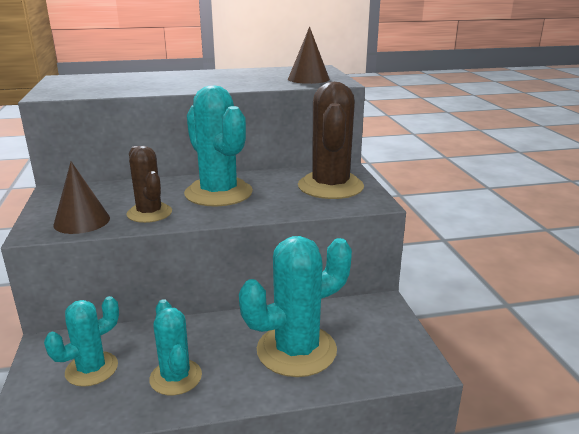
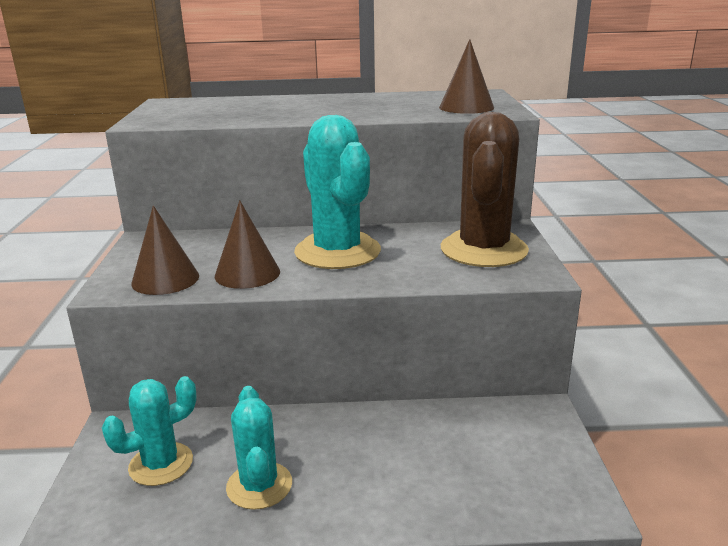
camera: 10 degrees right, 0 degrees up
(149, 213) = (247, 273): brown cactus -> brown cone
(296, 350) = (418, 465): turquoise cactus -> none

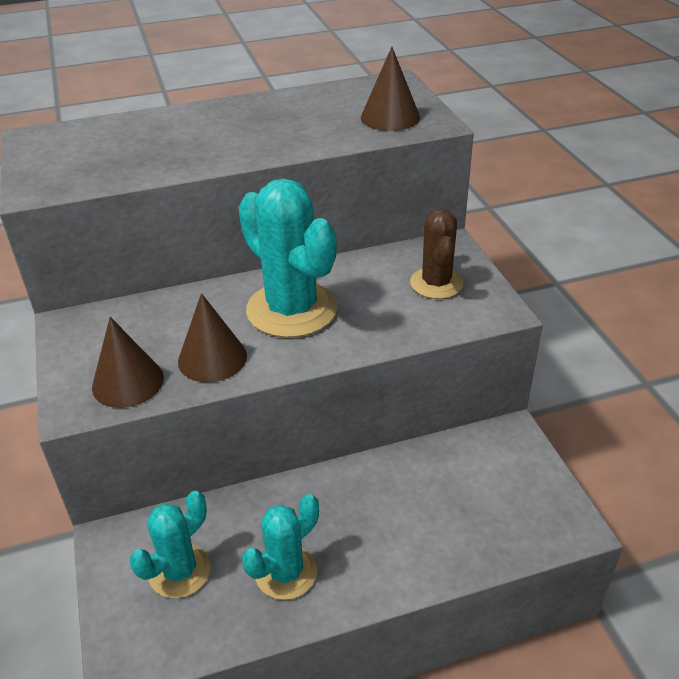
camera: 15 degrees left, 15 degrees up
(259, 485) = (286, 572): turquoise cactus -> turquoise cactus turned 75 degrees clockwise
(484, 250) = (436, 283): brown cactus -> brown cactus, size x0.60

